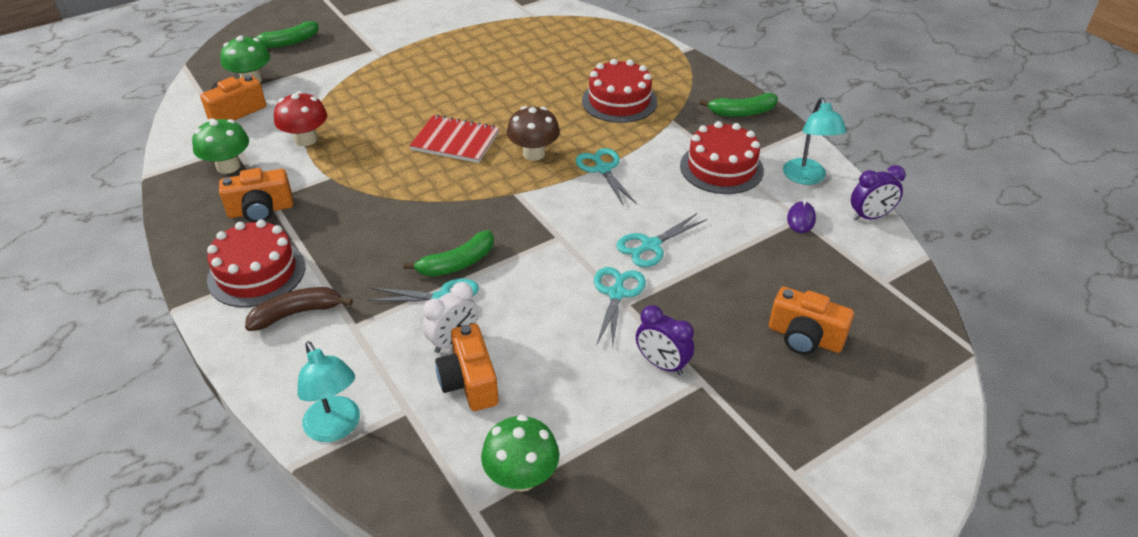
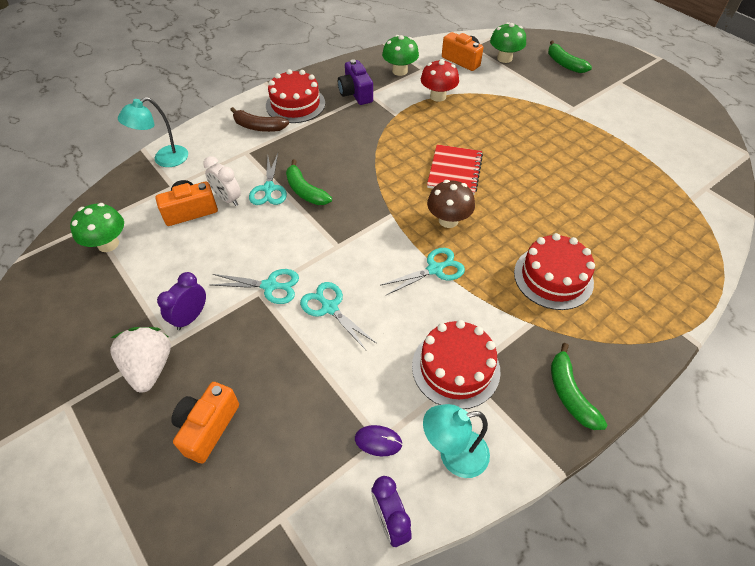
camera: 85 degrees right, 10 degrees up
(261, 210) = (355, 93): orange camera -> purple camera
(296, 313) = (259, 127): brown banana -> brown banana turned 135 degrees clockwise
(735, 396) = (150, 367): none -> white strawberry

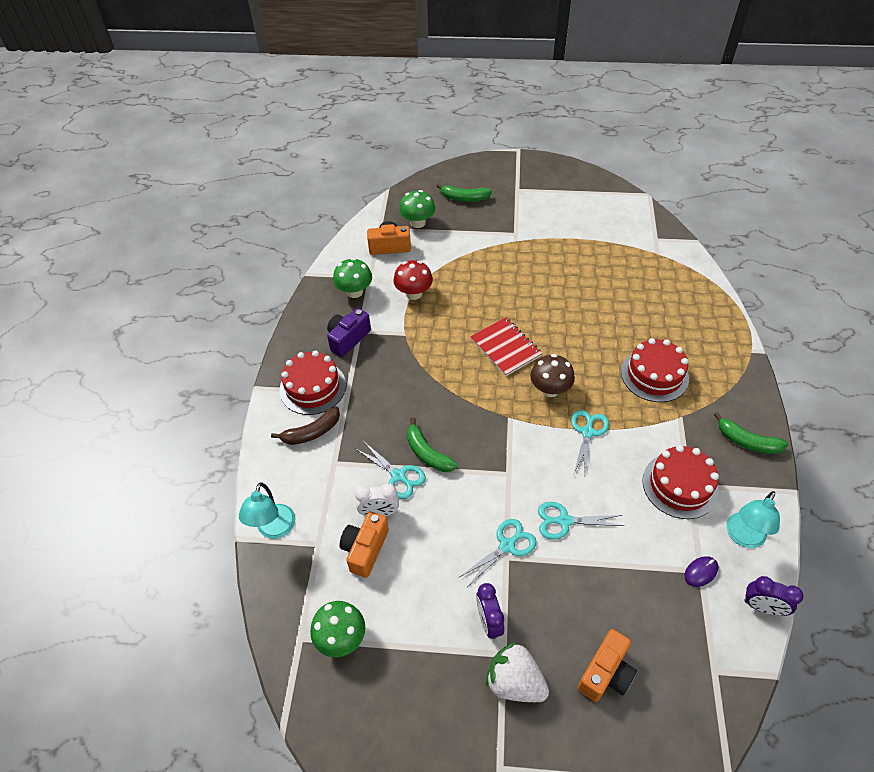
camera: 45 degrees left, 0 degrees up
(207, 427) = (606, 673): orange camera -> orange camera turned 120 degrees counterclockwise
(305, 191) = (427, 453): green banana -> green banana turned 45 degrees clockwise
(355, 93) = (348, 339): purple camera -> purple camera turned 105 degrees clockwise

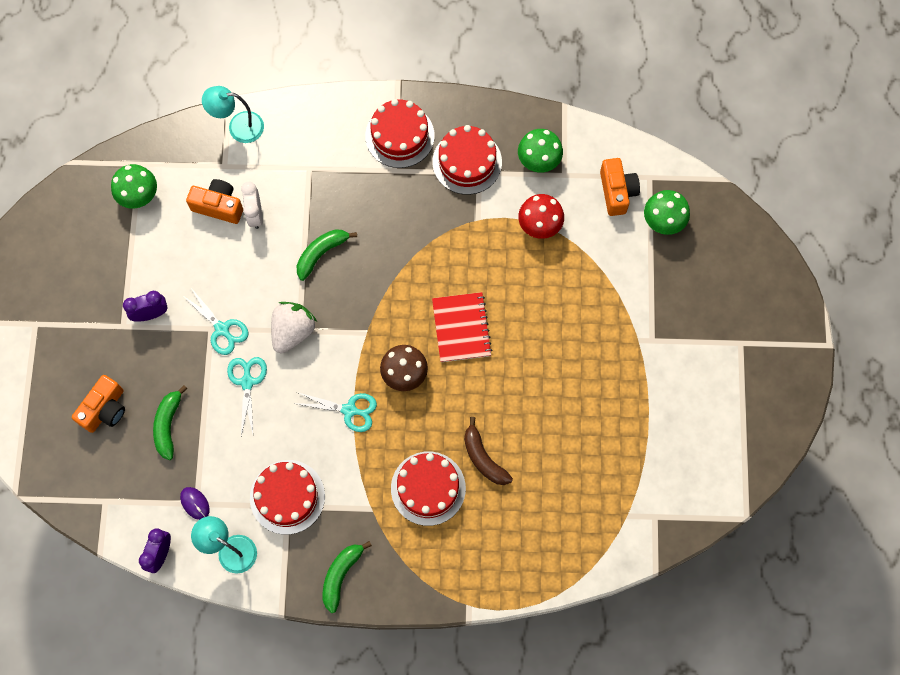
camera: 85 degrees right, 20 degrees up
(312, 432) = (344, 143): brown banana -> brown banana (483, 458)
(348, 339) = (467, 162): purple camera -> red cake
(398, 476) = (295, 228): turquoise scissors -> none
(464, 198) = (716, 276): green banana -> green banana (168, 425)
(505, 347) = (461, 328): red notebook -> red notebook turned 60 degrees counterclockwise
(514, 682) = (100, 335): white strawberry -> white strawberry (293, 331)
(606, 673) = (105, 409): orange camera -> orange camera turned 90 degrees counterclockwise

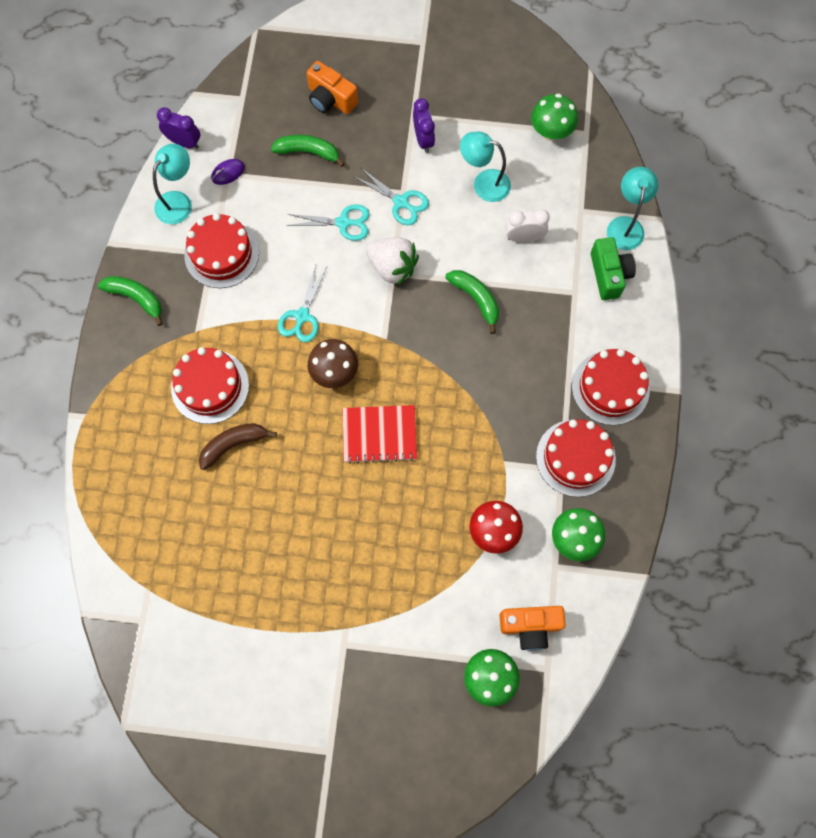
camera: 95 degrees right, 0 degrees up
(198, 254) = (483, 183): none -> turquoise lamp
(218, 206) = (535, 203): orange camera -> none
(222, 329) = (401, 202): turquoise scissors -> turquoise scissors turned 105 degrees counterclockwise
(289, 140) = (609, 274): none -> green camera

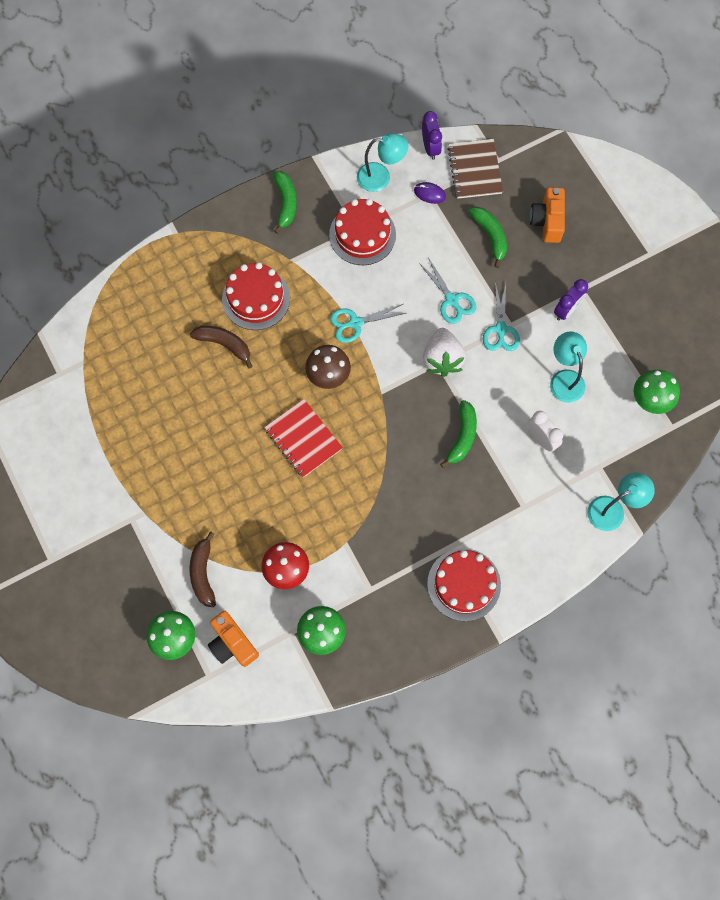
camera: 55 degrees right, 0 degrees up
(236, 122) = (474, 170): none -> brown notebook
(445, 610) = (203, 573): none -> brown banana
(575, 458) = (387, 593): red cake -> none
(609, 274) = (559, 523): green camera -> none

